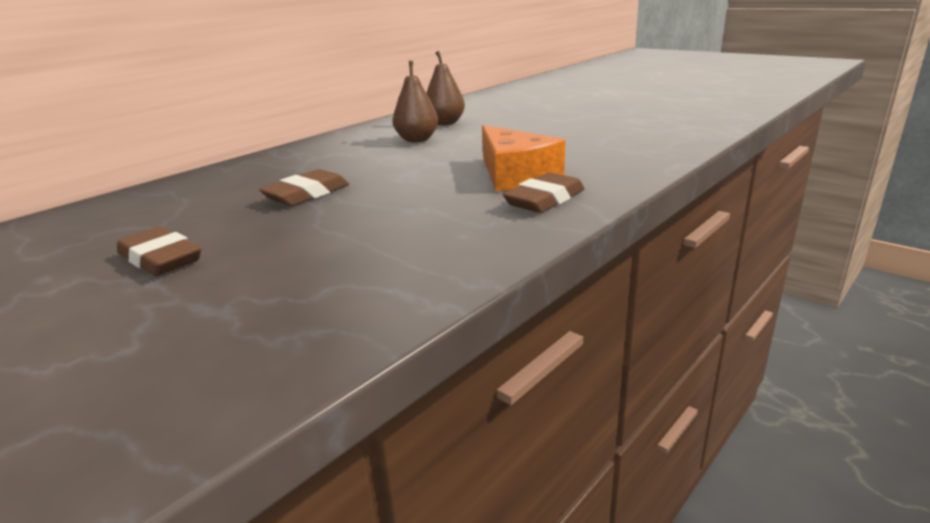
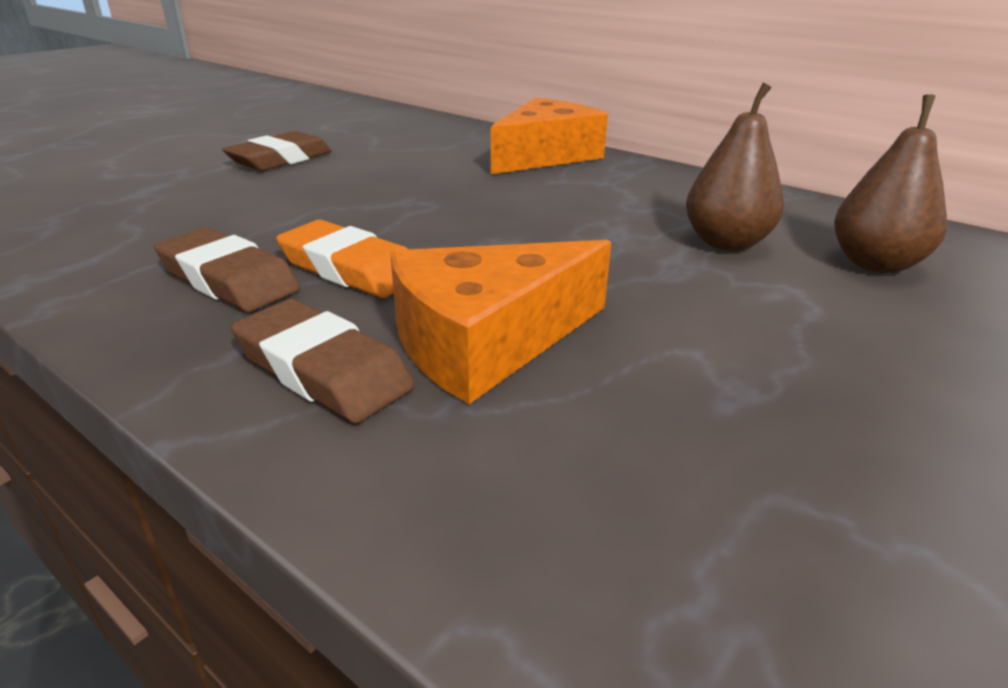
camera: 85 degrees right, 5 degrees up
(244, 170) = (545, 156): none -> orange cheese
(306, 194) = (440, 193): brown eraser -> brown eraser (229, 279)
(432, 206) = (350, 268): none -> orange eraser

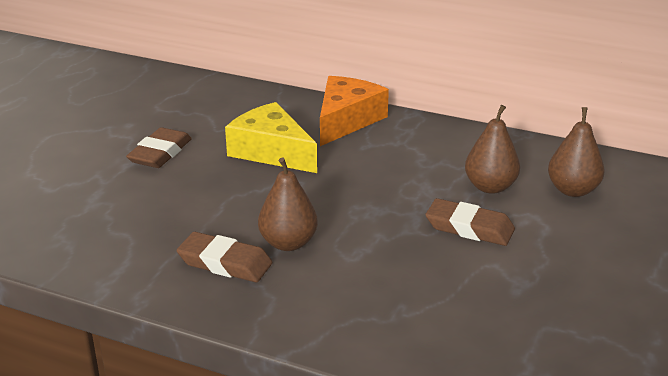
camera: 15 degrees left, 0 degrees up
(322, 370) = (324, 308): brown eraser -> brown eraser (469, 228)
(350, 268) = (288, 243): orange eraser -> brown pear
(421, 172) = (271, 151): none -> yellow cheese
(487, 341) = (393, 277): orange cheese -> none

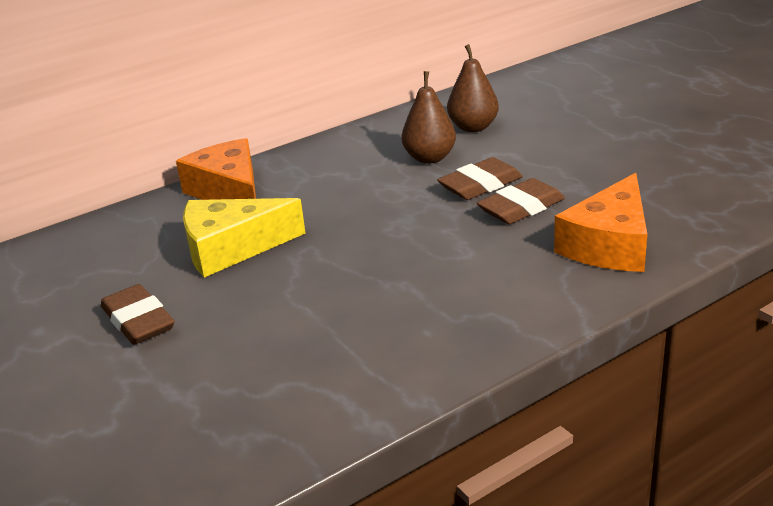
camera: 55 degrees left, 0 degrees up
(225, 263) = (407, 327): brown eraser -> brown eraser (521, 208)
(288, 243) = (410, 281): brown pear -> none
(431, 331) = (609, 244): none -> orange cheese

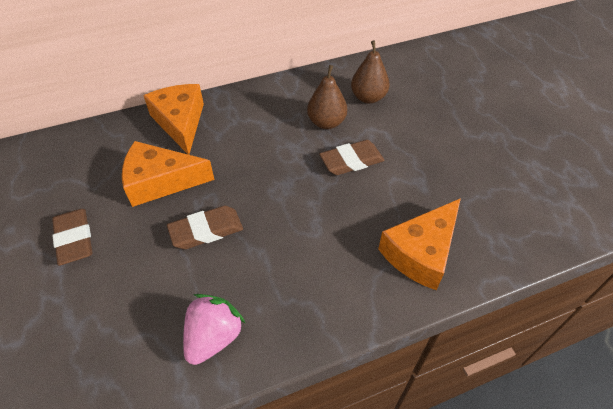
camera: 10 degrees right, 20 degrees up
(231, 248) = (160, 181): yellow cheese -> orange cheese
(380, 366) = (214, 337): none -> pink strawberry
(521, 208) = (371, 193): brown eraser -> brown eraser (206, 230)

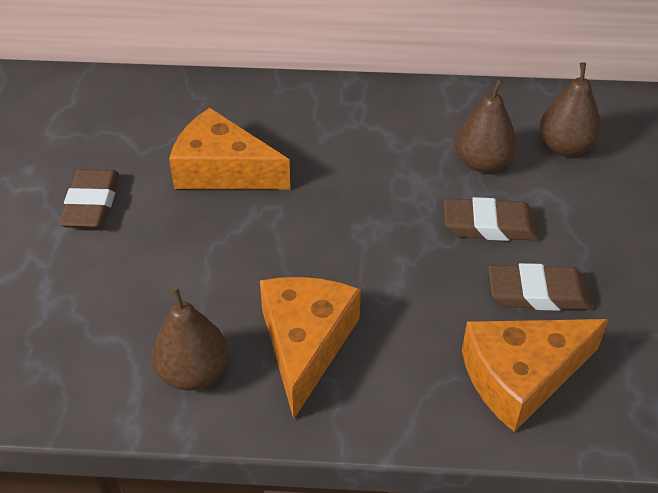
camera: 25 degrees right, 5 degrees down
(180, 122) = (284, 104): orange cheese -> orange cheese (305, 343)
(206, 230) = (248, 247): brown eraser -> brown eraser (538, 293)
(214, 337) = (193, 373): pink strawberry -> brown pear

